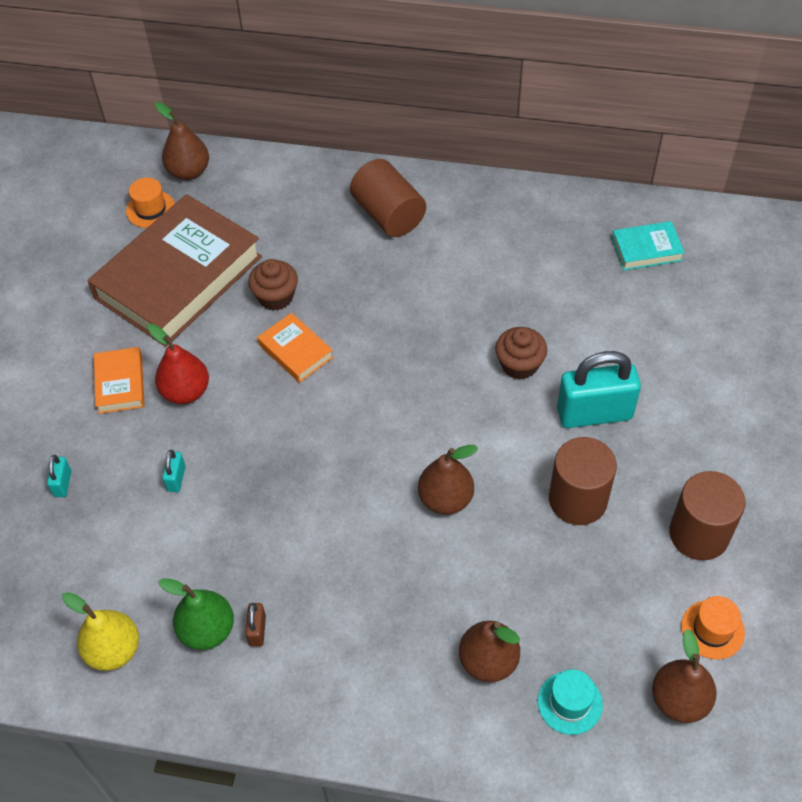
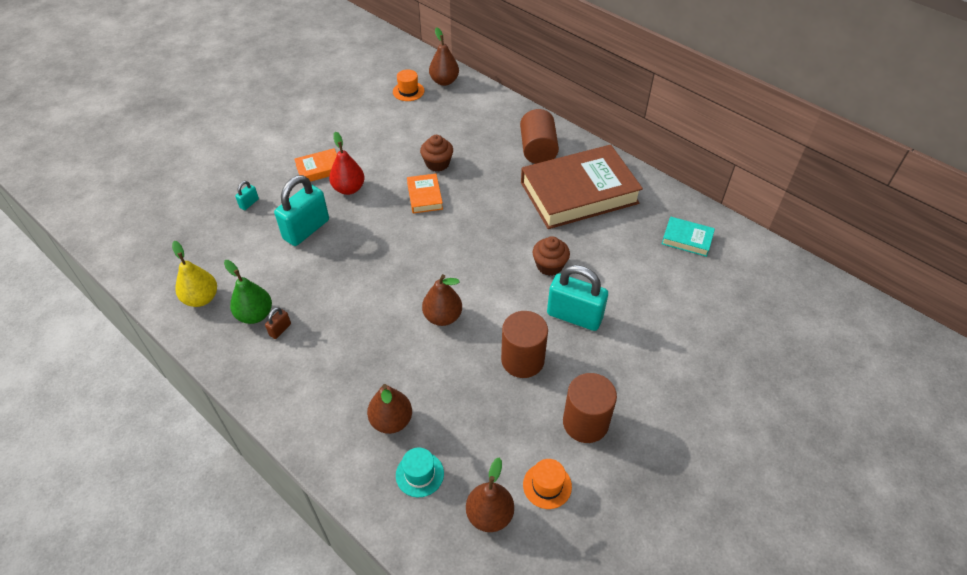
camera: 30 degrees right, 5 degrees down
(120, 383) = (319, 169): orange book -> orange book turned 45 degrees clockwise
(176, 478) = (306, 229): turquoise padlock -> turquoise padlock, size x2.31
(179, 277) = (394, 131): brown book -> brown book (579, 193)

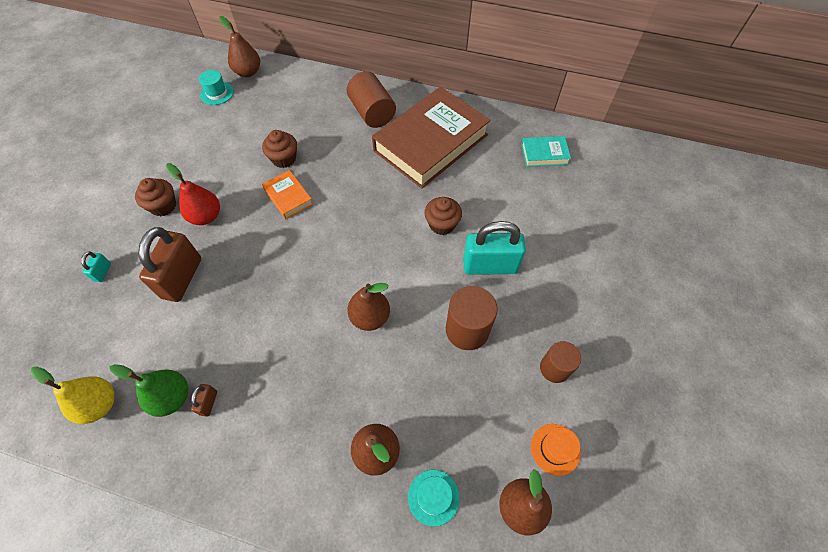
camera: 25 degrees left, 10 degrees up
(306, 229) = (182, 278): turquoise padlock -> brown padlock
(319, 169) = (163, 206): orange book -> brown cupcake
(408, 91) = (217, 93): orange hat -> turquoise hat
(585, 422) = (554, 368): brown cylinder -> brown cylinder, size x0.66

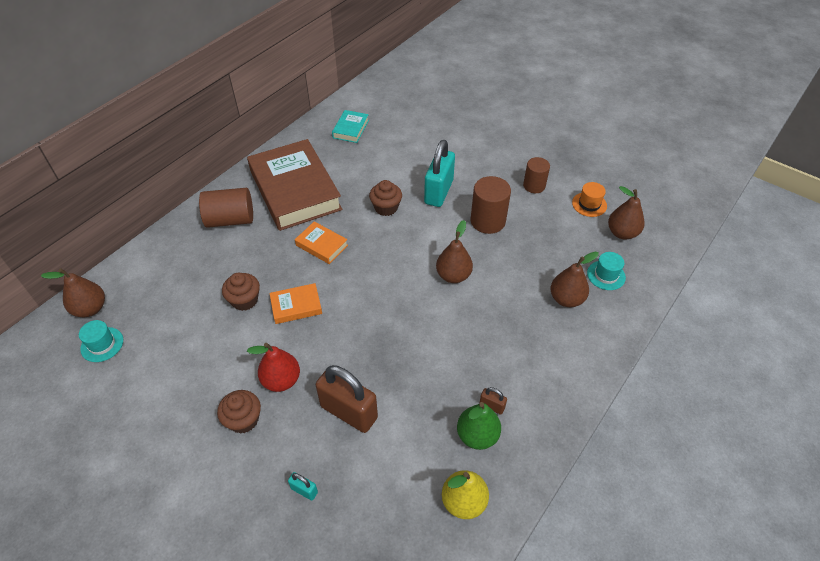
camera: 70 degrees left, 10 degrees down
(368, 189) = (322, 245): none -> orange book

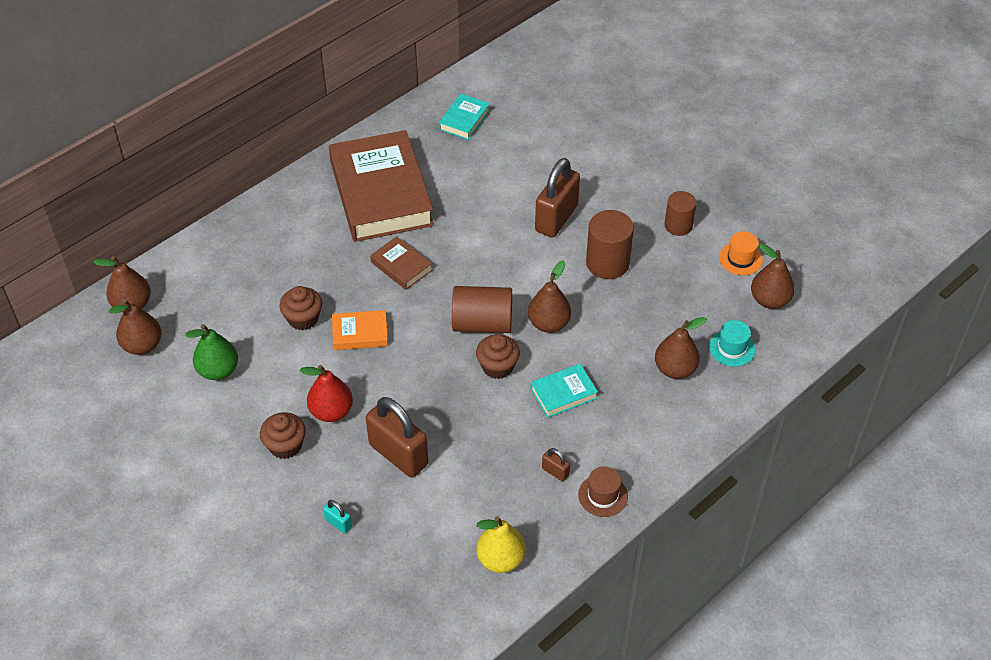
camera: 10 degrees right, 0 degrees up
(102, 344) = (142, 345): turquoise hat -> brown pear
(230, 219) = (299, 220): brown cylinder -> brown cylinder (482, 323)
(322, 245) = (401, 266): orange book -> brown book
(386, 208) = (487, 230): brown cupcake -> brown cupcake (497, 367)
(438, 192) = (556, 218): turquoise padlock -> brown padlock
(477, 435) = (531, 499): green pear -> green pear (218, 370)
(480, 333) = (563, 393): none -> turquoise book
(539, 422) = (603, 495): none -> brown hat

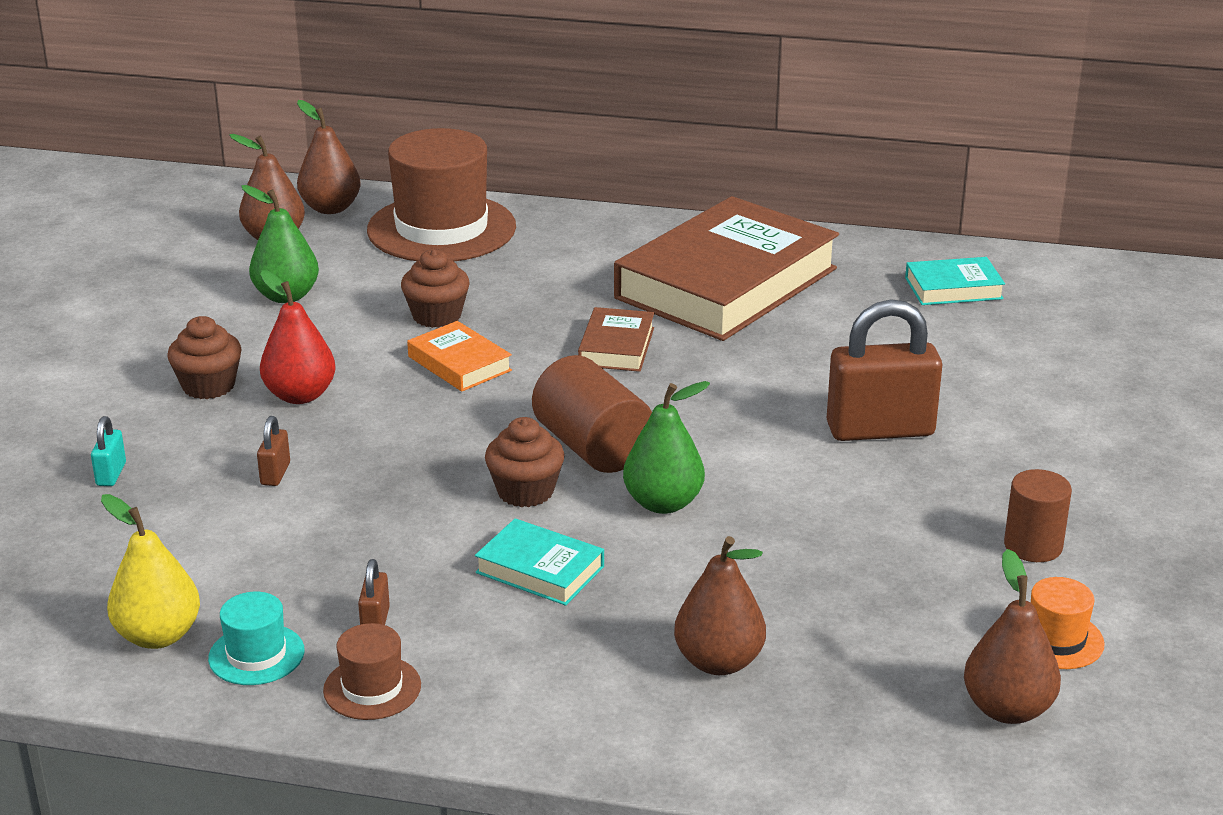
camera: 55 degrees right, 20 degrees down
(208, 270) = (441, 229): none -> brown hat
(398, 454) = (275, 474): brown padlock -> brown padlock, size x0.43
(548, 323) = (663, 503): brown pear -> green pear
(607, 263) = (855, 509): brown cylinder -> none
(732, 348) = (841, 707): turquoise hat -> turquoise hat (256, 655)

